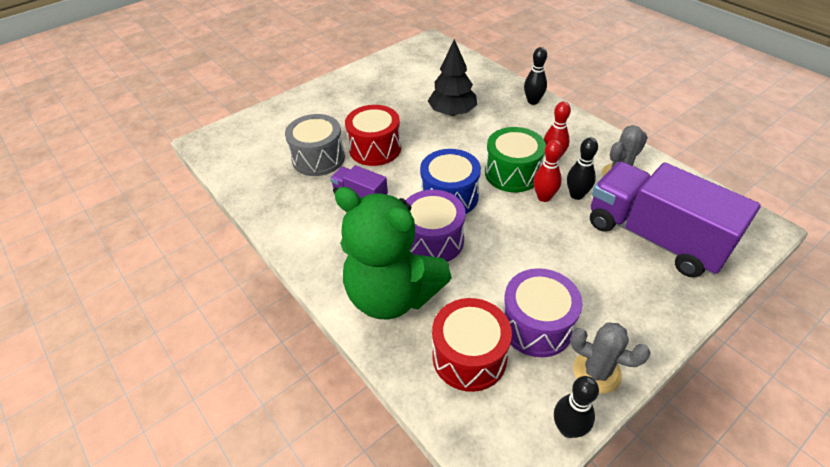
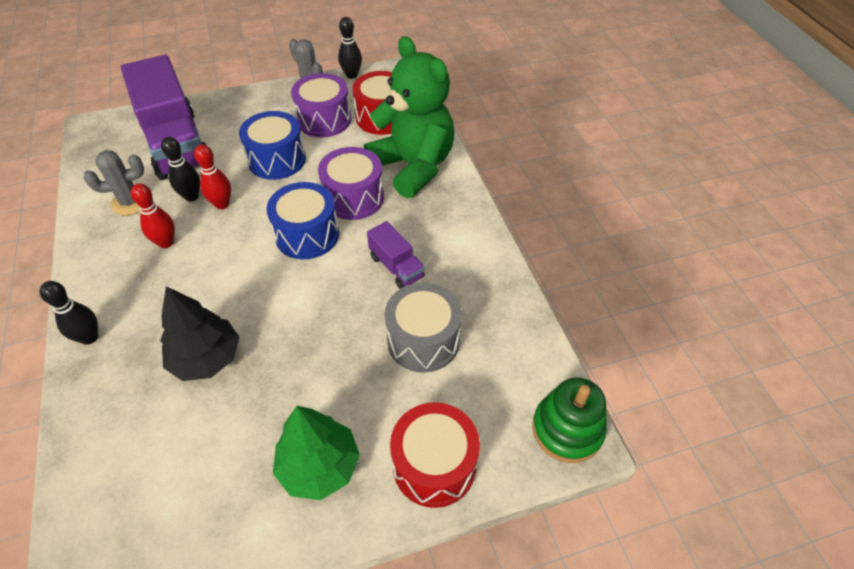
camera: 160 degrees left, 5 degrees up
(213, 143) = (567, 429): none -> green stacking toy
(352, 95) = (319, 466): none -> green tree
(375, 148) = (346, 330): red drum -> red drum (434, 465)
(512, 173) = (224, 239): green drum -> none
(539, 254) = (277, 160): none -> blue drum

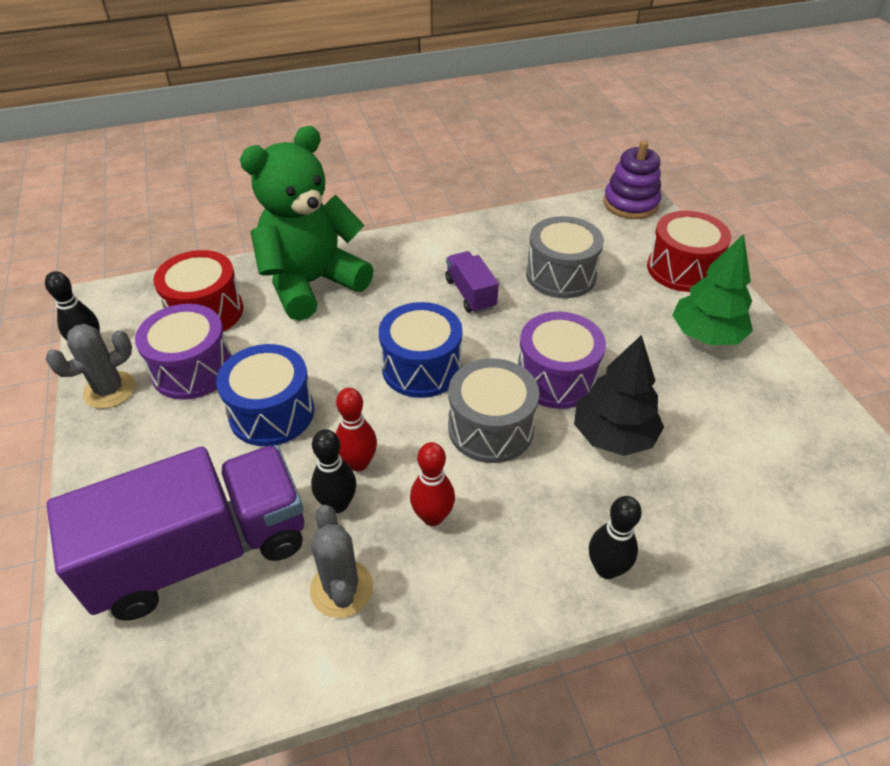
camera: 90 degrees left, 5 degrees down
(235, 276) = (490, 428): none -> grey drum
(353, 198) = (360, 331): purple drum -> purple drum (556, 378)
(396, 267) = (470, 294): purple truck -> purple truck turned 75 degrees counterclockwise
(567, 429) = (630, 203): green stacking toy -> purple stacking toy

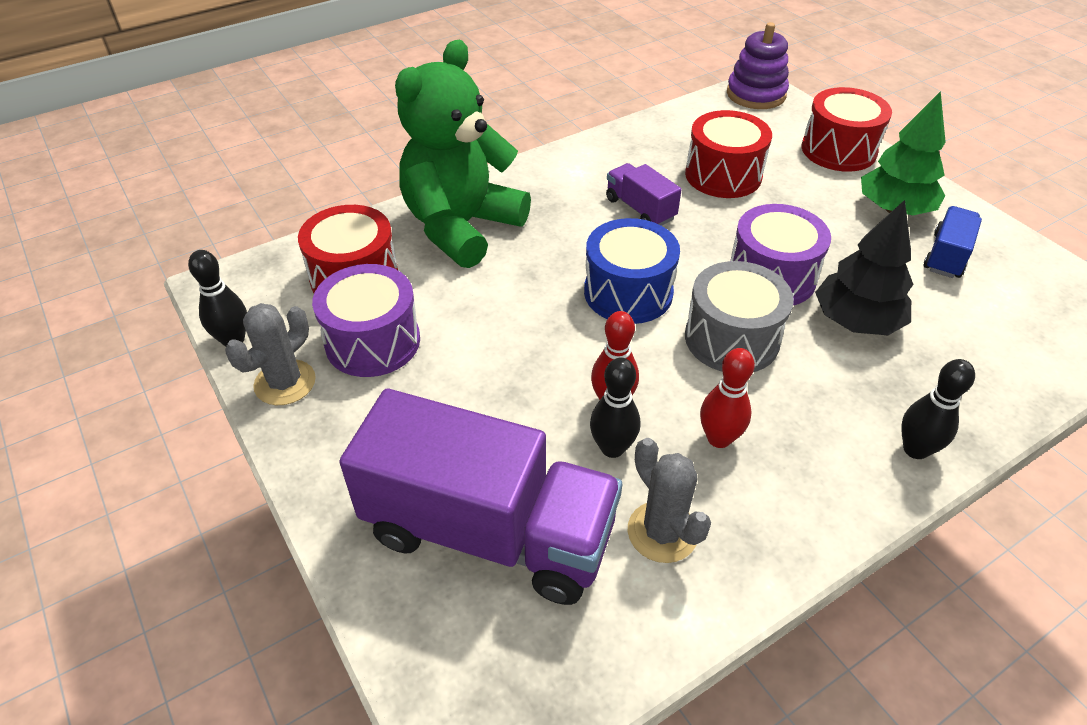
camera: 15 degrees left, 0 degrees up
(201, 552) = (489, 531): purple truck -> purple truck turned 60 degrees clockwise
(272, 413) = (489, 369): blue drum -> none
(561, 275) = (723, 175): grey drum -> red drum
(734, 389) = (946, 256): none -> blue truck

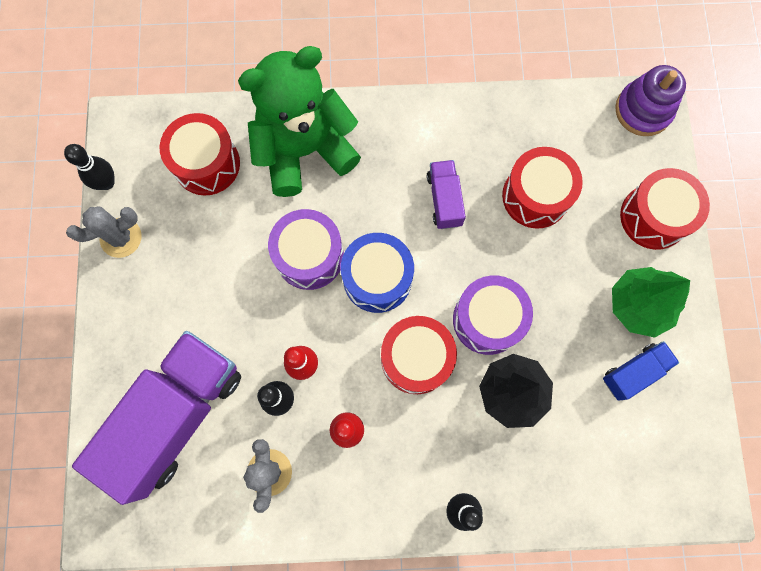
camera: 30 degrees right, 30 degrees up
(373, 341) = (188, 231): purple drum -> purple drum (309, 256)
(489, 531) = (177, 415): purple truck -> purple truck turned 105 degrees counterclockwise
(731, 338) = (416, 358): grey drum -> red drum

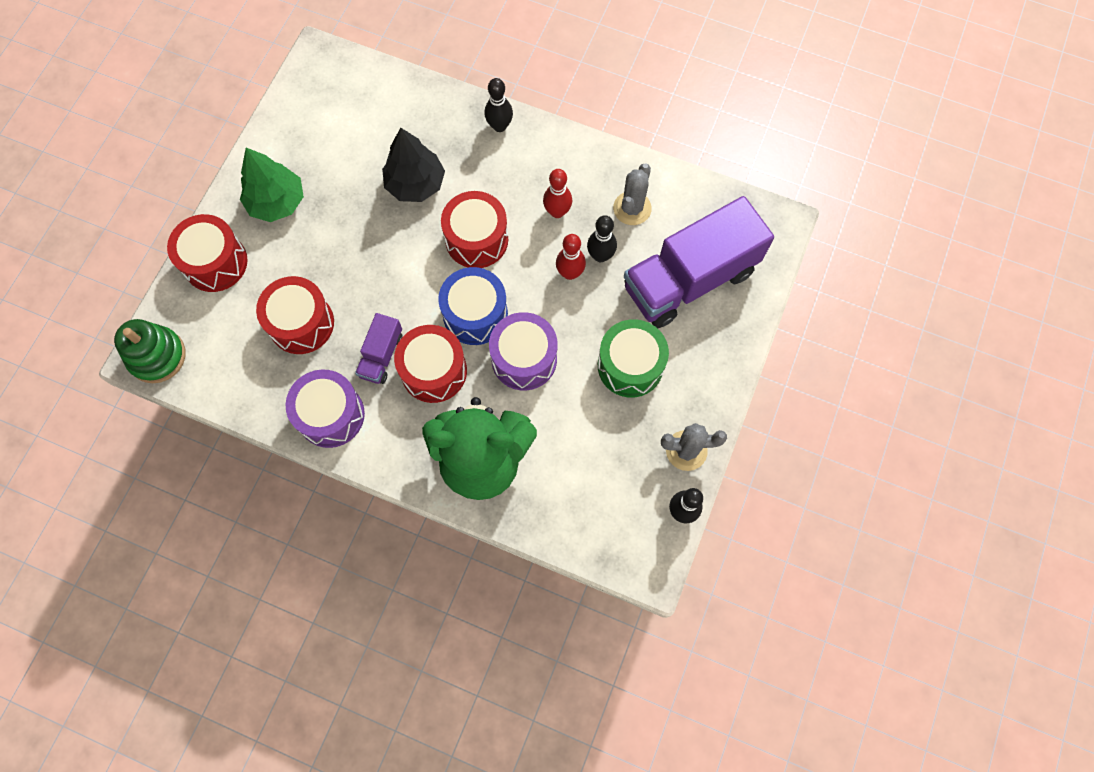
camera: 155 degrees left, 5 degrees down
(204, 295) = (630, 366): none -> green drum
(207, 164) = (580, 487): red drum -> red drum (434, 371)
(487, 320) = (403, 243): purple drum -> purple drum (331, 415)
(634, 372) = (314, 158): blue truck -> none
(643, 110) = (157, 356): purple stacking toy -> green stacking toy

